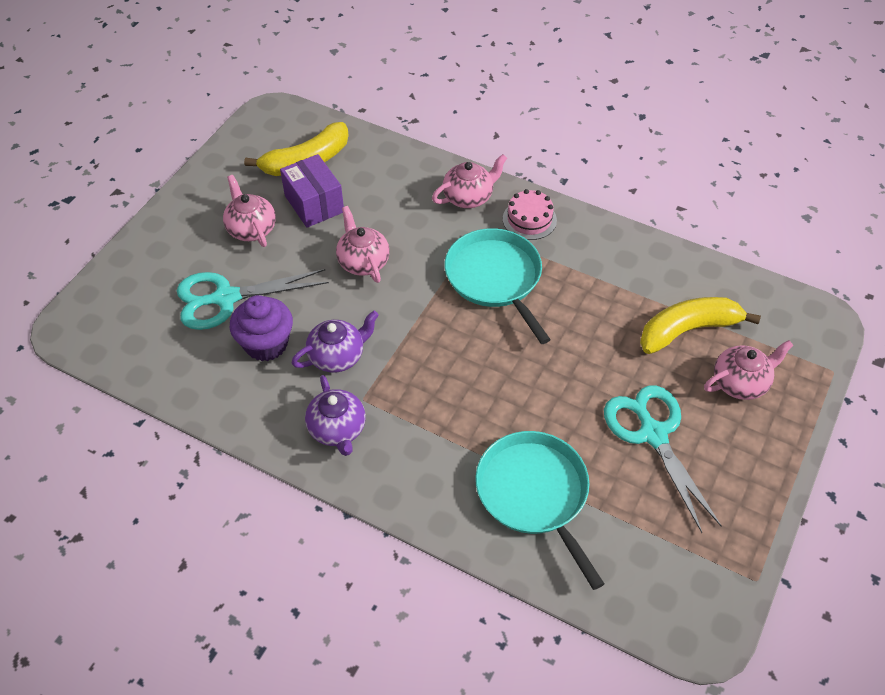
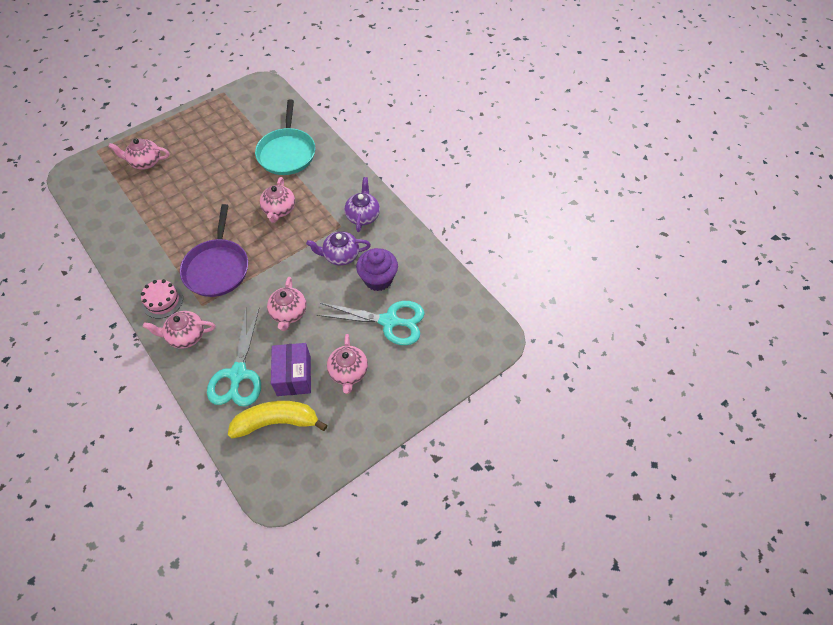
camera: 155 degrees left, 5 degrees up
(473, 388) = (279, 209): none -> pink teapot
(495, 278) = (217, 268): turquoise pan -> purple pan
(653, 434) = (210, 156): turquoise scissors -> turquoise scissors (238, 374)
(688, 330) = (142, 196): yellow banana -> none

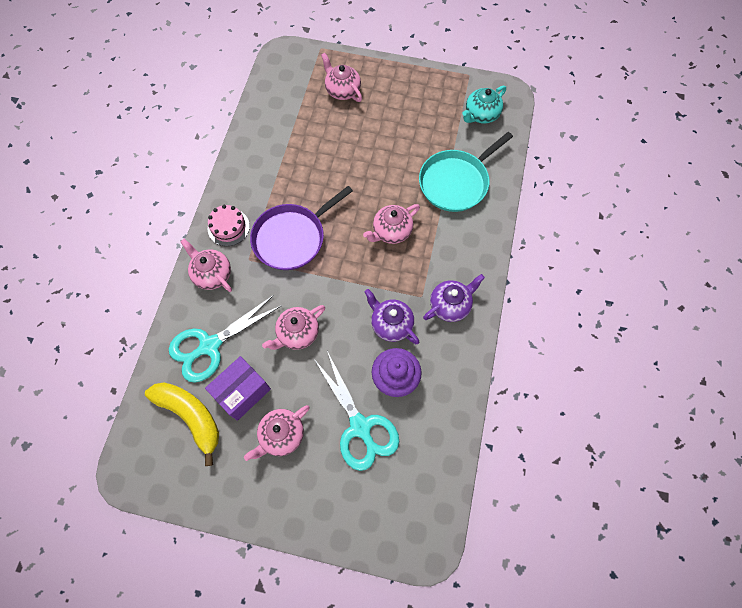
camera: 50 degrees right, 10 degrees up
(258, 107) = (481, 114): none -> turquoise teapot

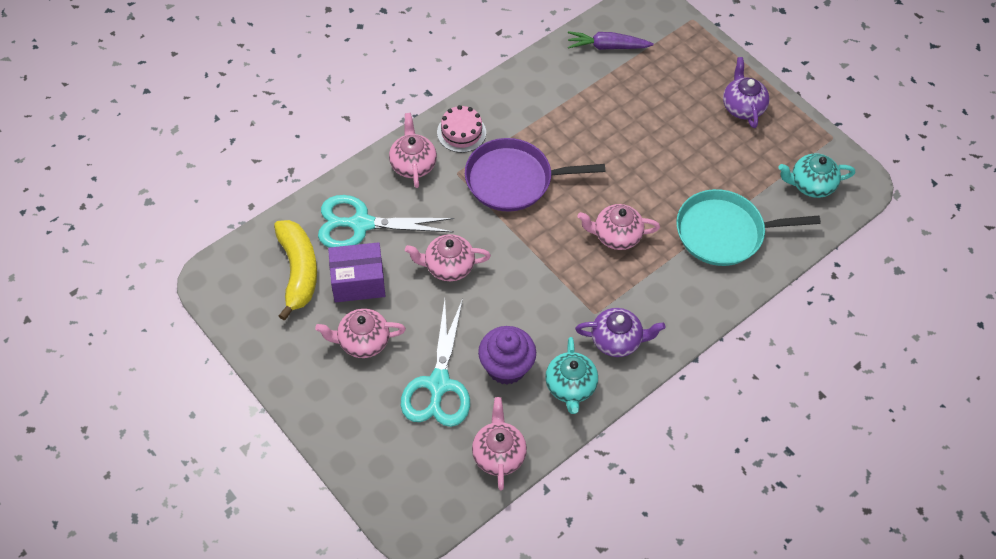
camera: 35 degrees right, 10 degrees down
(280, 101) = (607, 47): none -> purple carrot
(342, 90) = (680, 73): pink teapot -> pink teapot (498, 454)
(391, 324) = (543, 318): purple teapot -> purple teapot (742, 107)
(447, 360) = (570, 386): none -> turquoise teapot

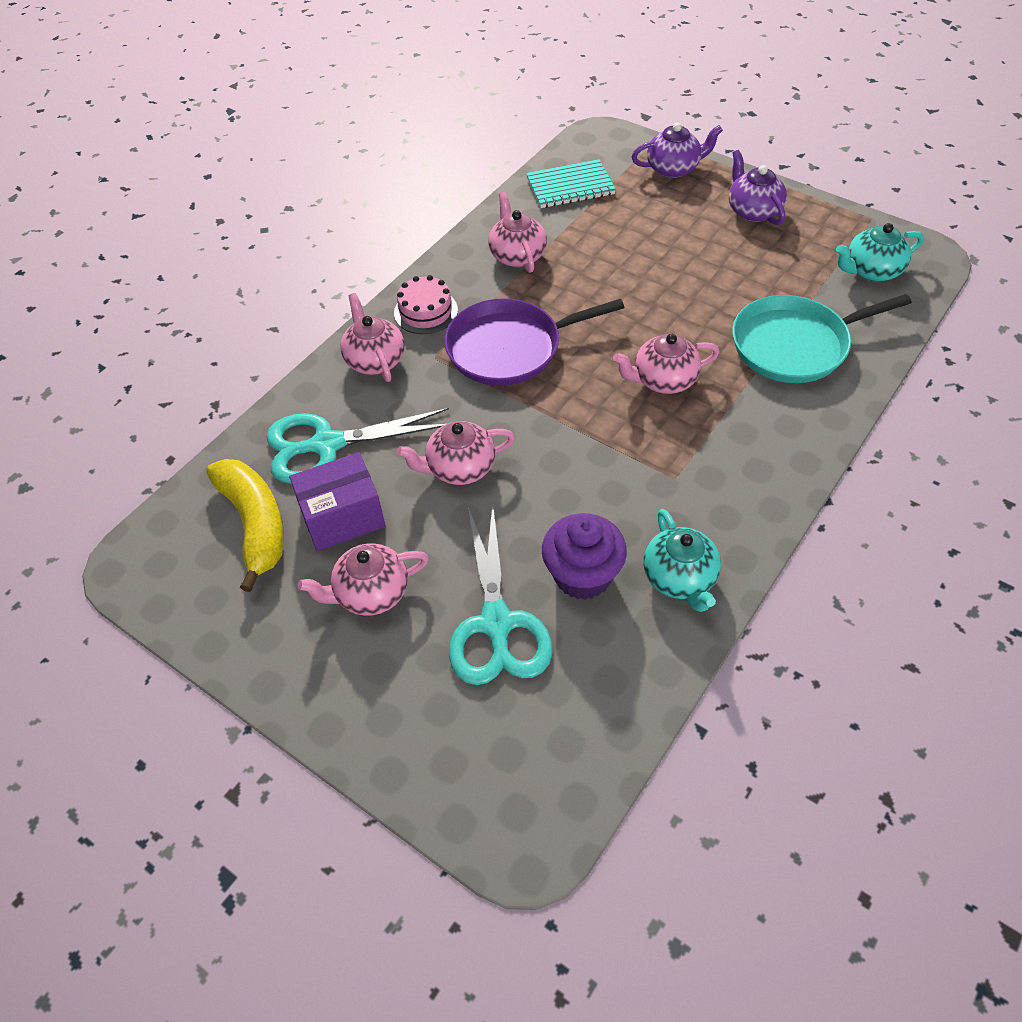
camera: 10 degrees left, 5 degrees down
(498, 454) = (615, 698): pink teapot -> pink teapot (517, 255)
(607, 47) = (570, 186): purple carrot -> turquoise notebook
(616, 340) = (717, 503): purple teapot -> purple teapot (673, 168)

